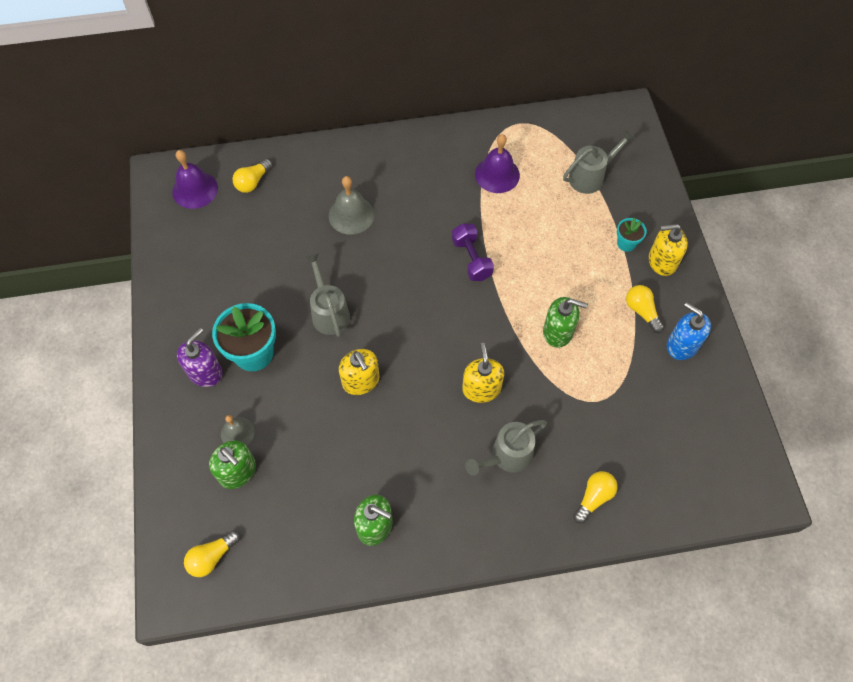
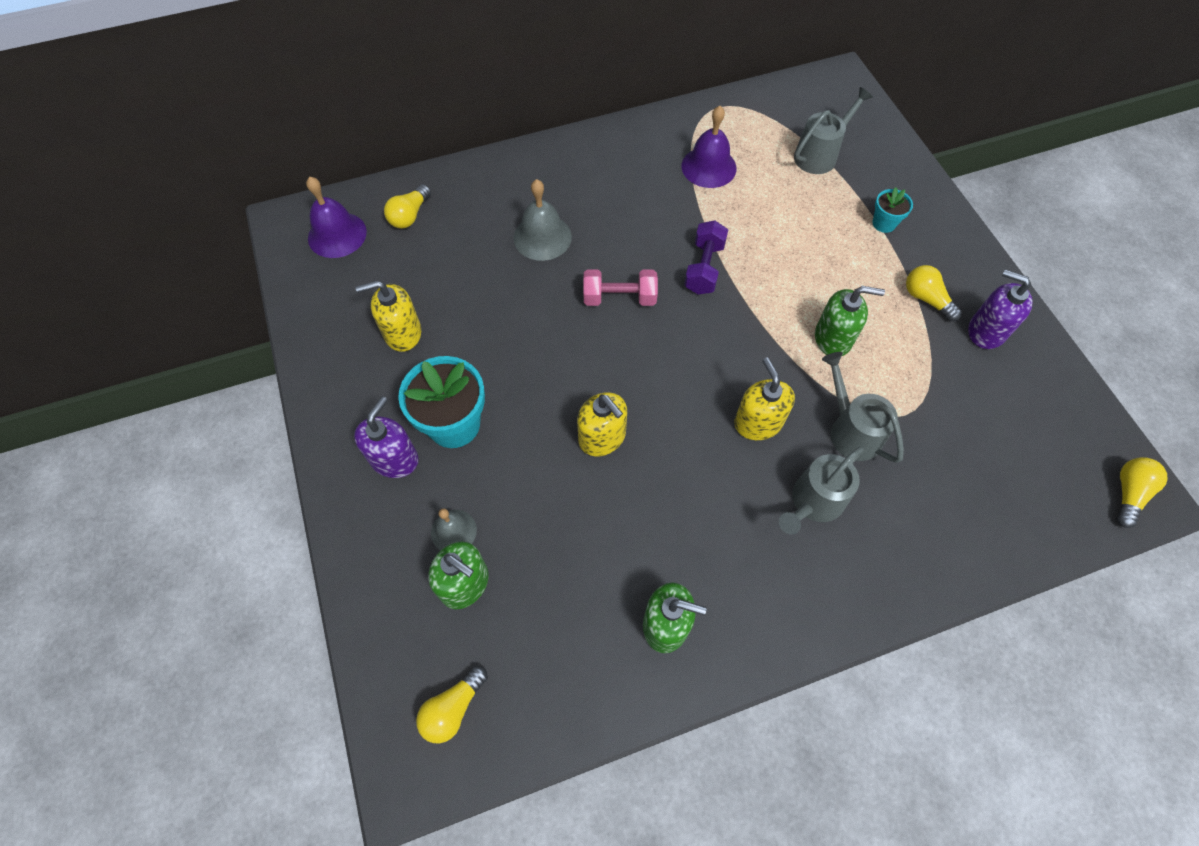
camera: 10 degrees left, 0 degrees up
(329, 312) = (541, 358): grey watering can -> grey watering can (851, 430)
(399, 274) = (619, 298): none -> pink dumbbell
(471, 259) = (704, 268): purple dumbbell -> purple dumbbell turned 45 degrees clockwise
(593, 498) = (937, 537): yellow light bulb -> yellow light bulb (1128, 493)
(662, 261) = (932, 238): yellow soap dispenser -> yellow soap dispenser (402, 333)
(682, 345) = (986, 331): blue soap dispenser -> purple soap dispenser

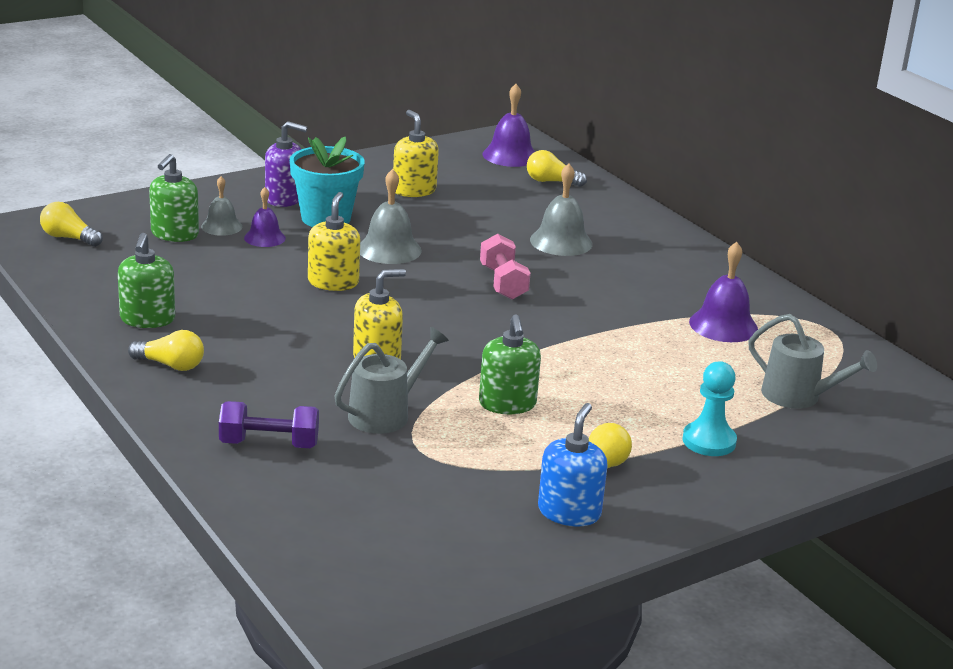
camera: 75 degrees right, 35 degrees down
(490, 489) = (264, 238): none -> purple bell
(536, 377) = (389, 249): none -> grey bell
(602, 437) = (333, 282): yellow soap dispenser -> yellow soap dispenser turned 150 degrees clockwise
(704, 268) = (568, 326): purple dumbbell -> purple dumbbell (269, 444)
(813, 502) = (289, 391): grey watering can -> none
(884, 223) = (709, 441): turquoise flower pot -> turquoise pawn
(986, 331) = (569, 512): purple soap dispenser -> blue soap dispenser
(1128, 493) = (355, 609): yellow light bulb -> yellow light bulb (170, 365)

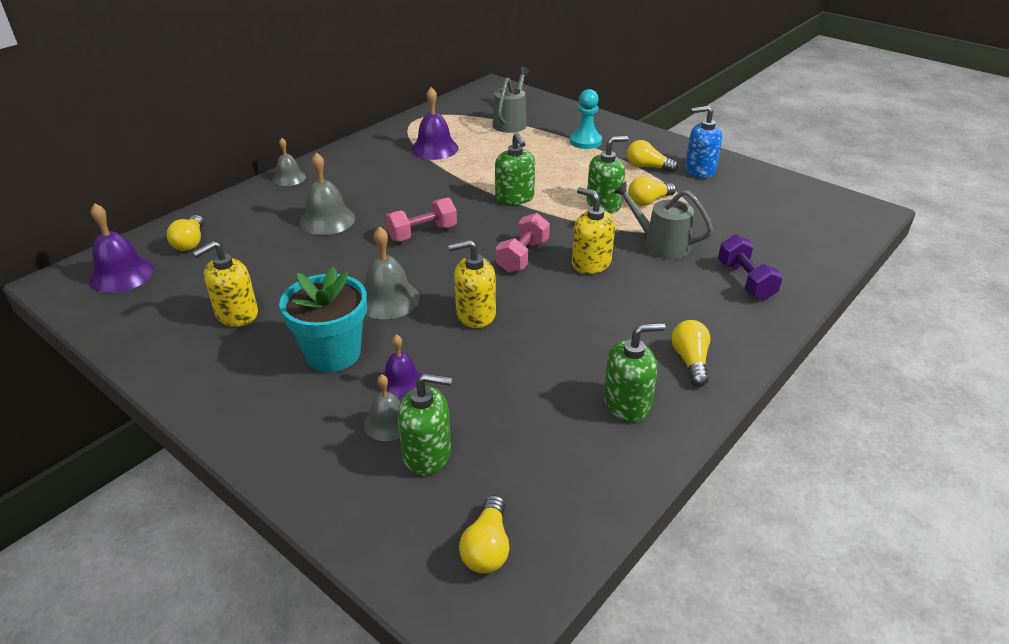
camera: 105 degrees left, 10 degrees up
(284, 199) = (290, 397): purple soap dispenser -> none
(418, 326) = (523, 256): none -> pink dumbbell
(496, 438) = (648, 201): none -> yellow light bulb
(557, 349) = (514, 198): none -> green soap dispenser
(672, 234) = (289, 178): none -> grey bell

